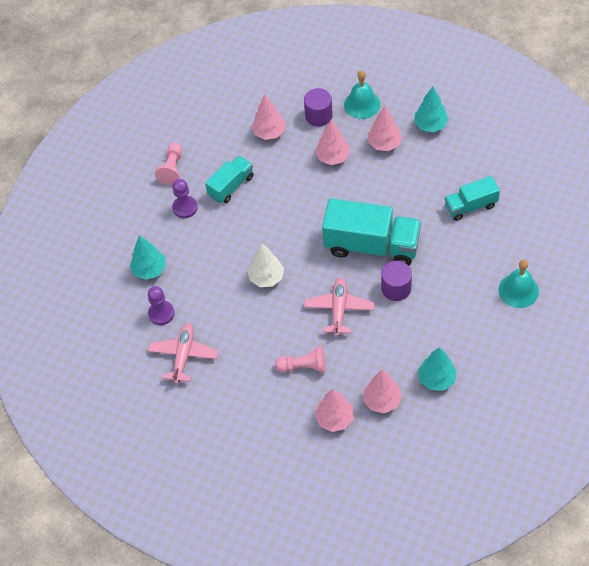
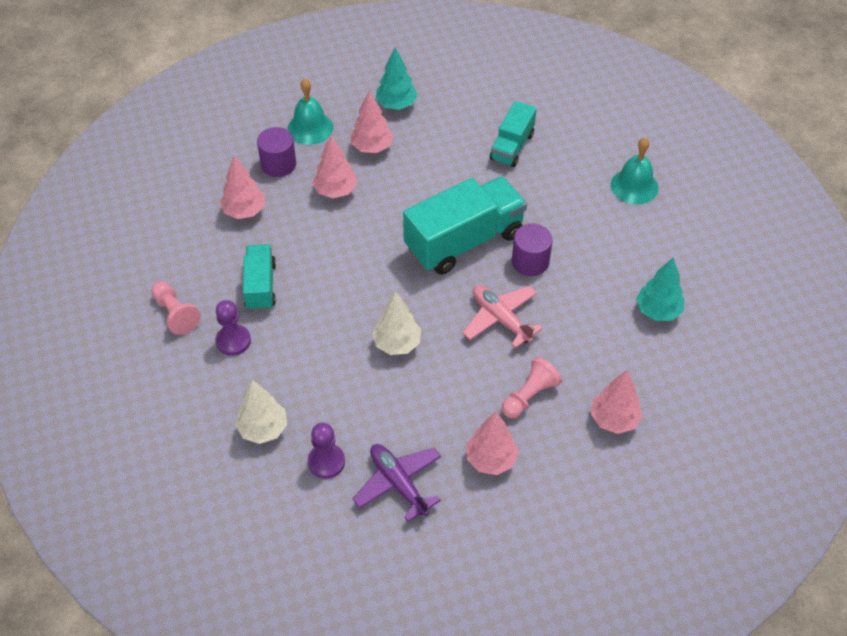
camera: 50 degrees left, 5 degrees down
(149, 270) = (263, 429): turquoise tree -> white tree
(183, 355) = (398, 484): pink plane -> purple plane
(382, 400) = (635, 368): pink tree -> pink tree (491, 459)

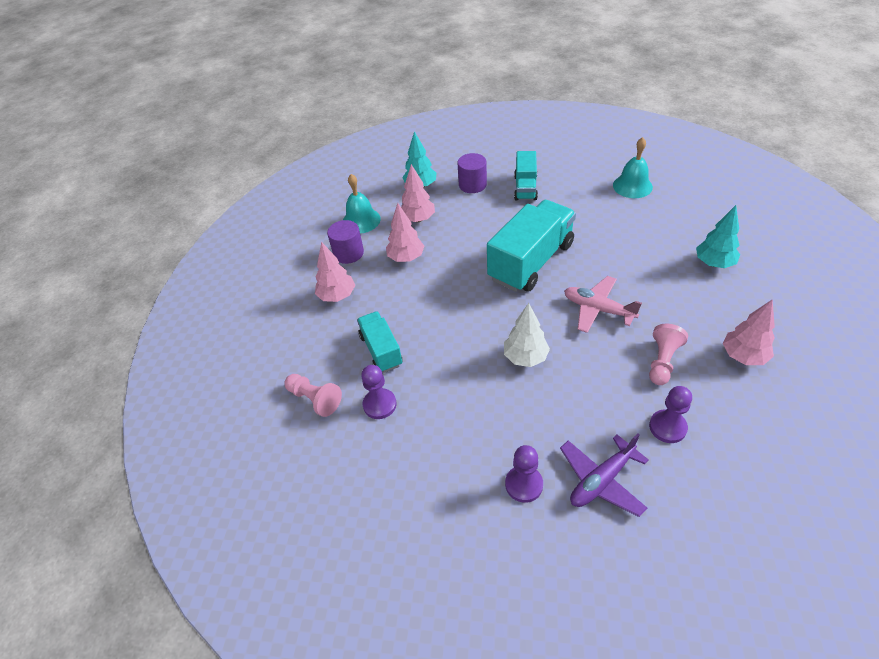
camera: 15 degrees left, 5 degrees down
(263, 429) = (448, 475): white tree -> none
(398, 484) = (601, 480): purple plane -> purple plane turned 75 degrees counterclockwise
(491, 459) = (667, 427): pink tree -> purple pawn
(530, 261) = (592, 260): purple cylinder -> purple cylinder (472, 185)

